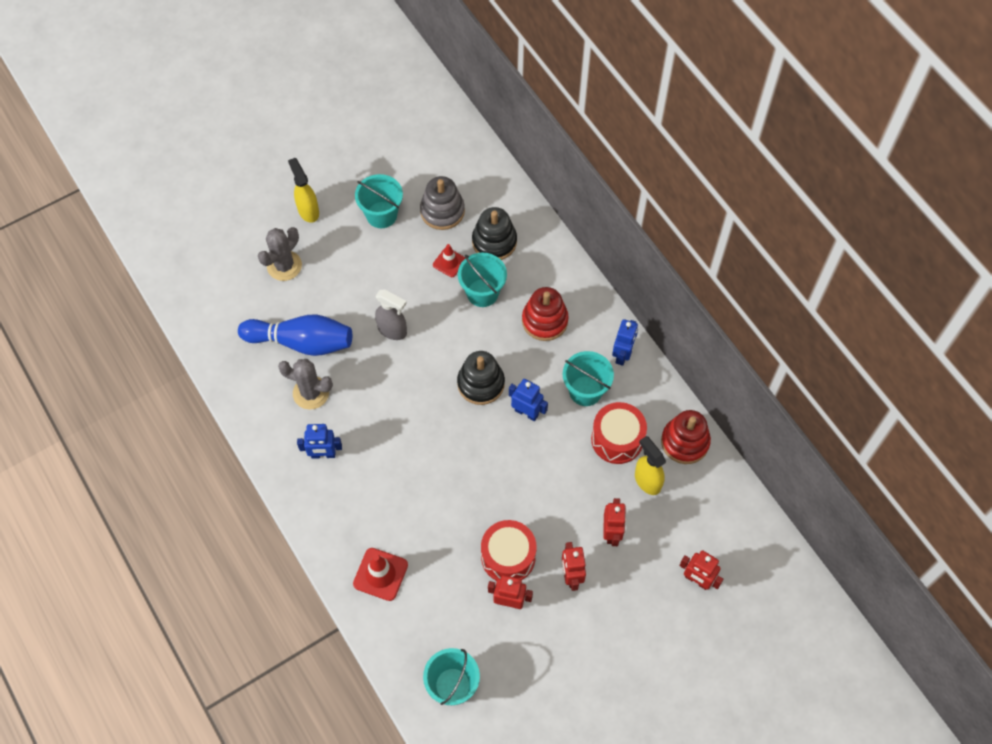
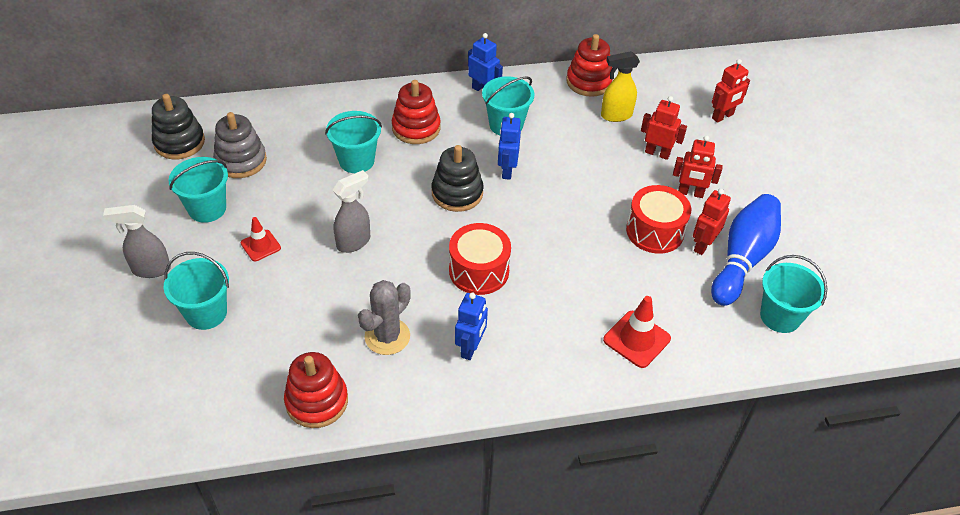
camera: 70 degrees left, 15 degrees down
(238, 372) = (317, 401): none -> red stacking toy
(284, 266) = (206, 313): grey cactus -> turquoise bucket
(301, 342) = (317, 326): blue bowling pin -> blue bowling pin (742, 259)
(308, 210) = (150, 269): yellow spray bottle -> grey spray bottle
(449, 262) = (304, 174): red traffic cone -> red traffic cone (260, 245)
(494, 242) = (305, 135): black stacking toy -> black stacking toy (179, 142)
(526, 412) = (507, 170): blue robot -> blue robot turned 45 degrees counterclockwise
(617, 439) = (566, 120): red drum -> red drum (479, 271)

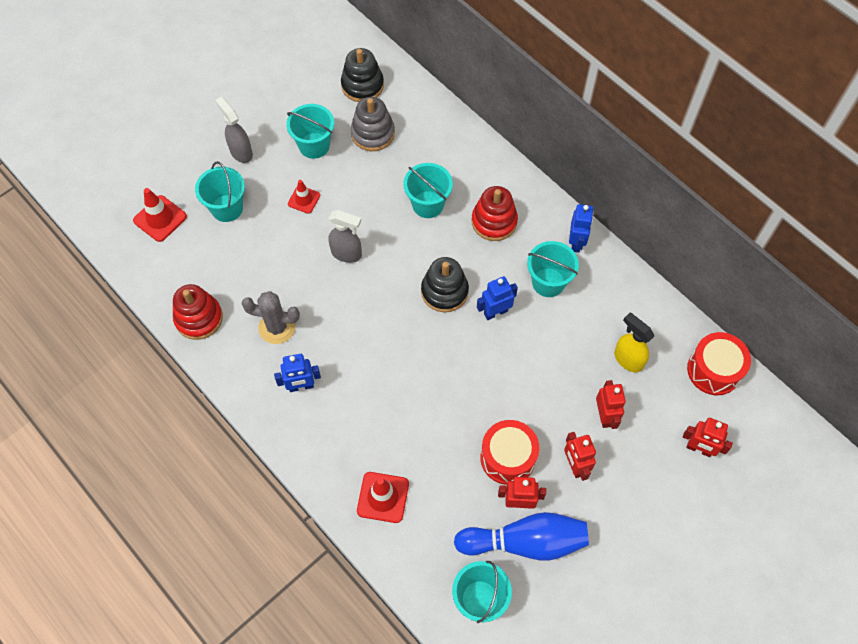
camera: 60 degrees right, 15 degrees up
(157, 380) = (160, 218): none -> red traffic cone
(479, 271) = (376, 351): red drum -> red drum (714, 370)
(589, 82) = (655, 316): red stacking toy -> none

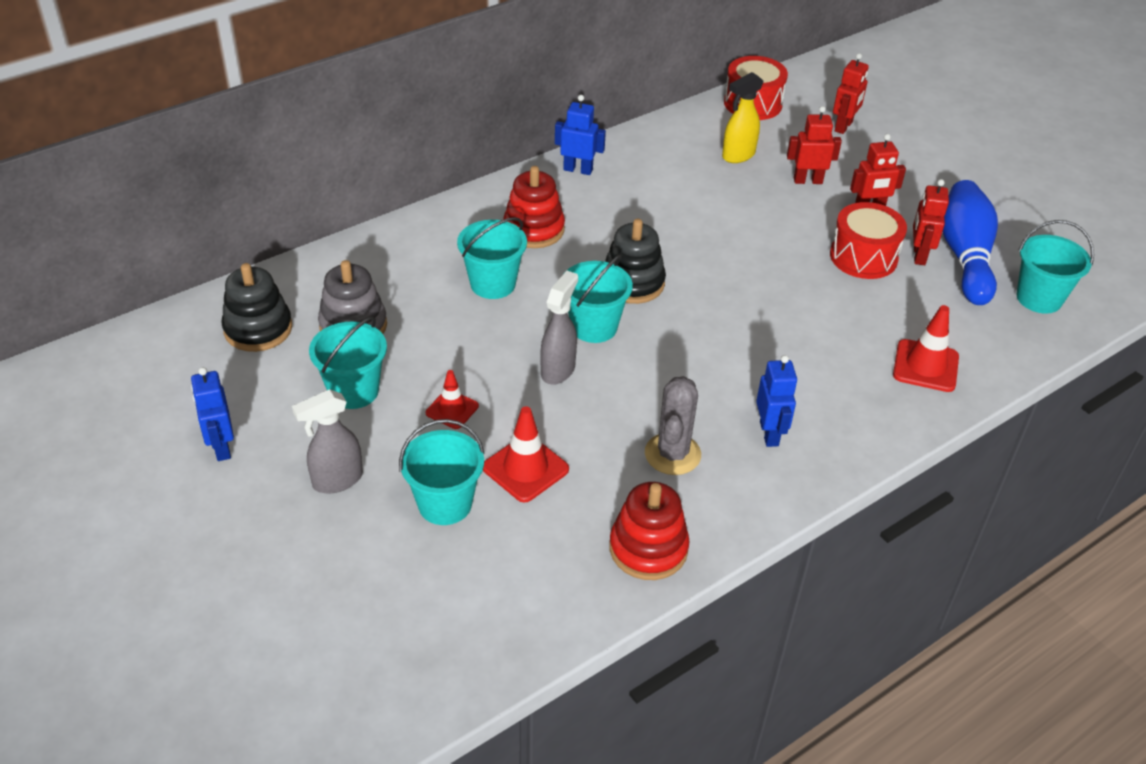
camera: 85 degrees left, 20 degrees down
(160, 218) = (444, 597): red traffic cone -> red traffic cone (525, 468)
(495, 312) = (668, 244): blue robot -> blue robot (221, 447)
(548, 282) = (630, 198): turquoise bucket -> turquoise bucket (594, 327)

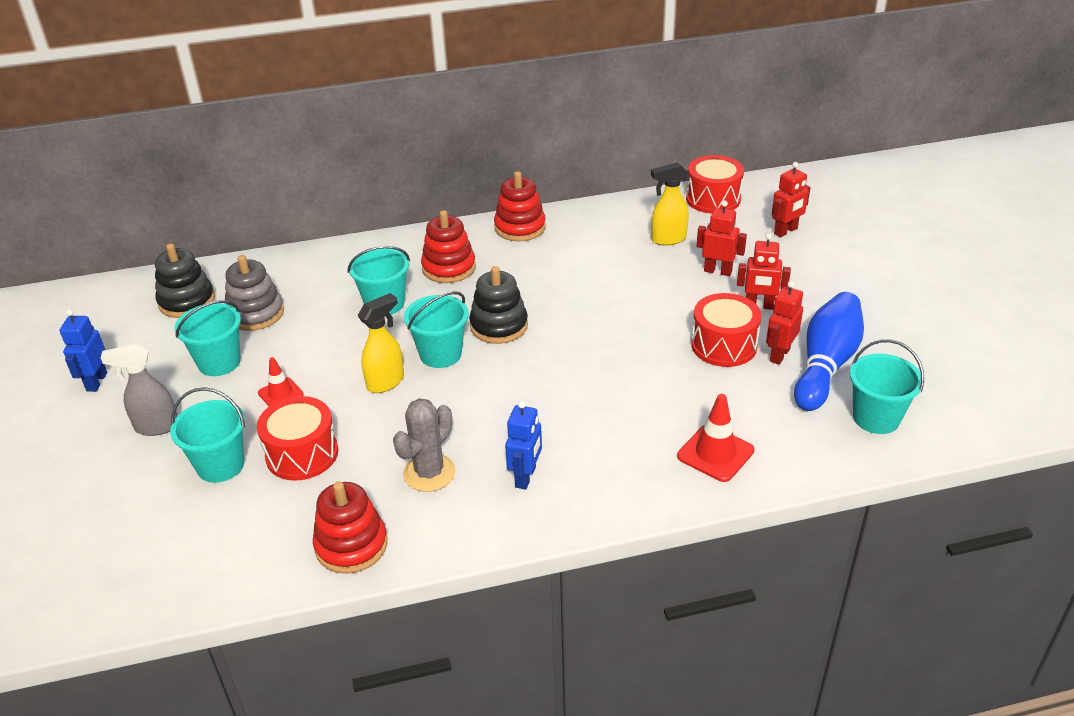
camera: 25 degrees right, 5 degrees down
(525, 468) = (302, 454): red traffic cone -> red drum
(558, 370) = (386, 382): grey spray bottle -> yellow spray bottle
(578, 170) = (520, 227): blue robot -> red stacking toy

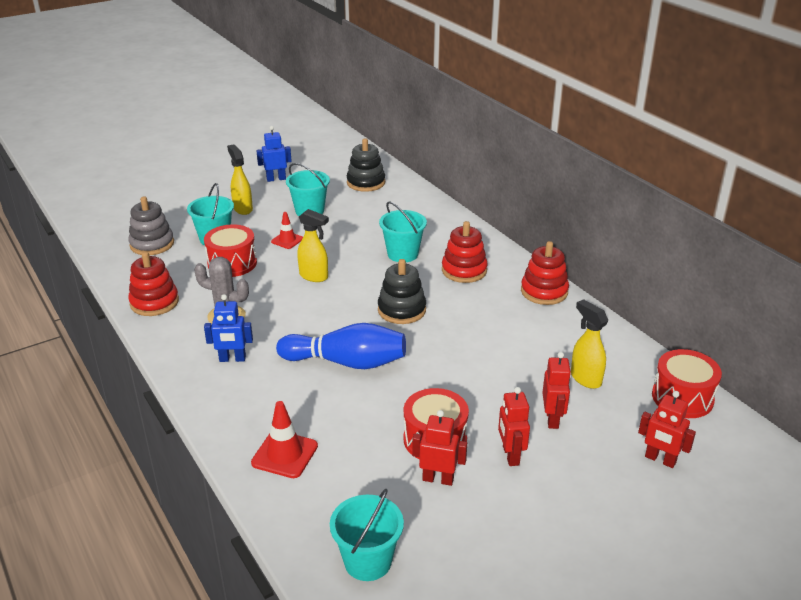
camera: 70 degrees right, 5 degrees down
(156, 427) = (242, 209): grey spray bottle -> yellow spray bottle
(255, 313) = (365, 209): grey stacking toy -> grey stacking toy (152, 244)
(440, 354) = (355, 291): turquoise bucket -> none
(825, 364) = (437, 515): blue bowling pin -> blue bowling pin (347, 362)

